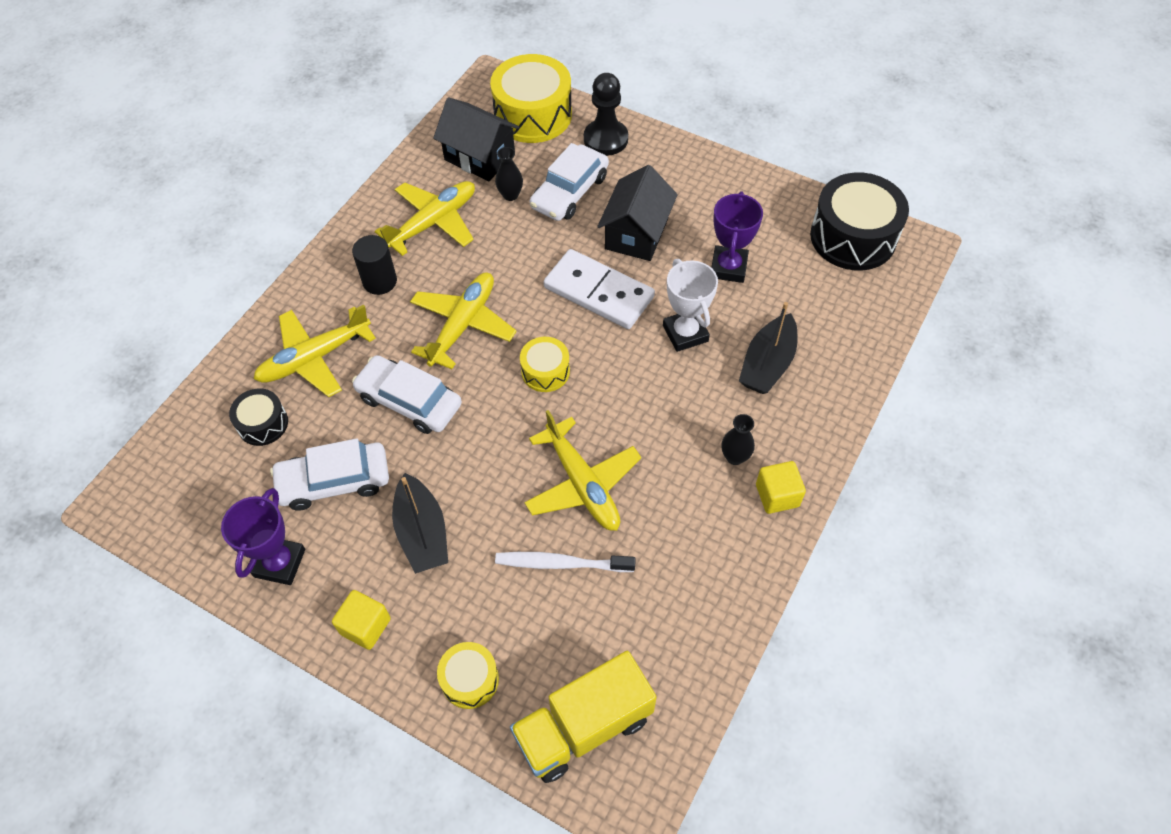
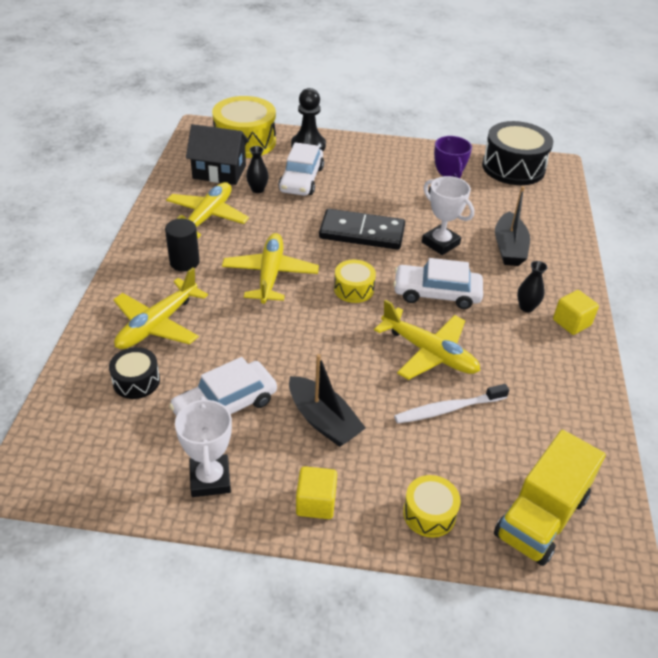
camera: 25 degrees left, 15 degrees down
(280, 563) = (210, 479): purple trophy -> white trophy
(409, 401) = (257, 334): white car -> white car (436, 293)
(599, 292) = (362, 233): white domino -> black domino
(636, 234) = (366, 194): black house -> none

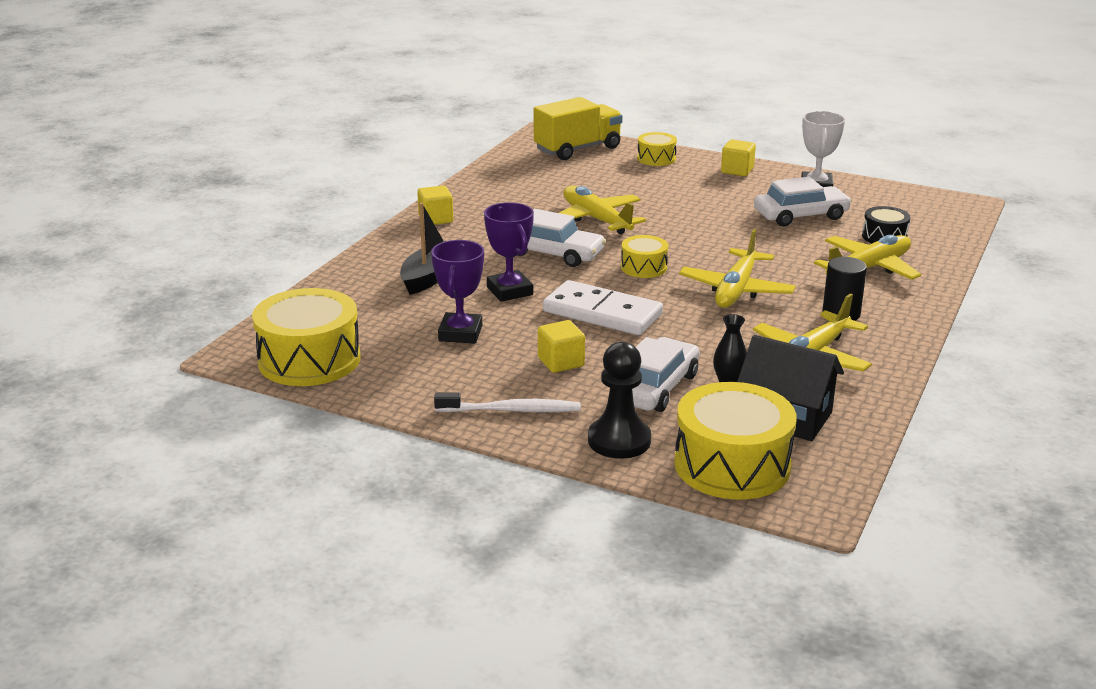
camera: 160 degrees left, 15 degrees down
(323, 420) = (716, 199): black boat -> none
(362, 233) = (602, 313): black domino -> white domino
(366, 188) = (561, 362): none -> yellow cube
(440, 243) = (509, 291): white trophy -> purple trophy
(448, 409) = (605, 192): white toothbrush -> white toothbrush (511, 410)
(513, 167) = (309, 360): black drum -> yellow drum
(526, 307) = (468, 233): black vase -> none

